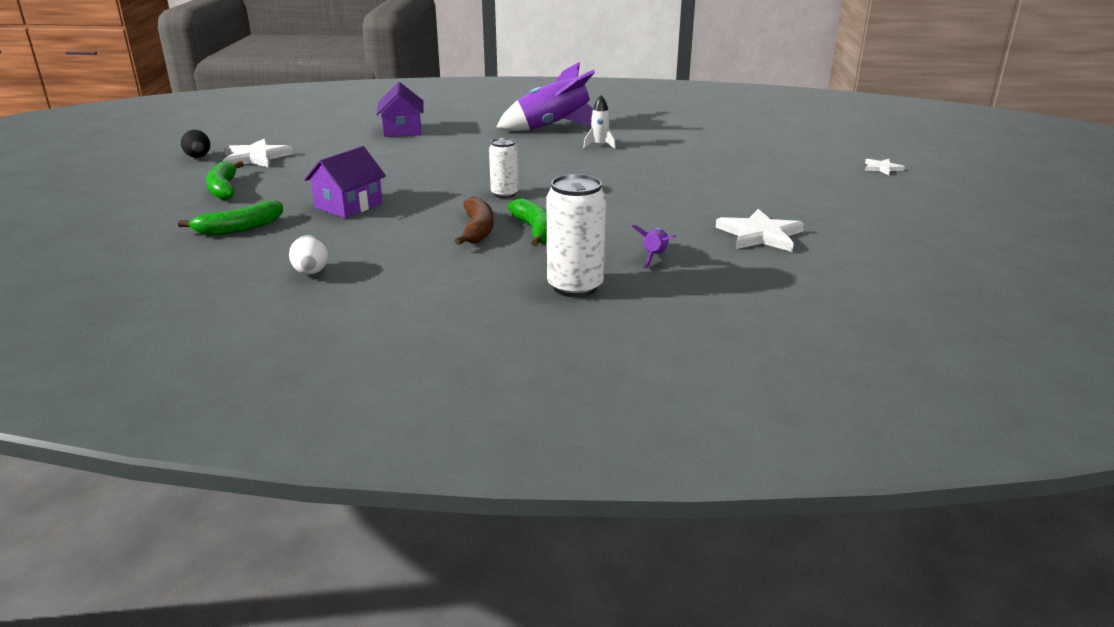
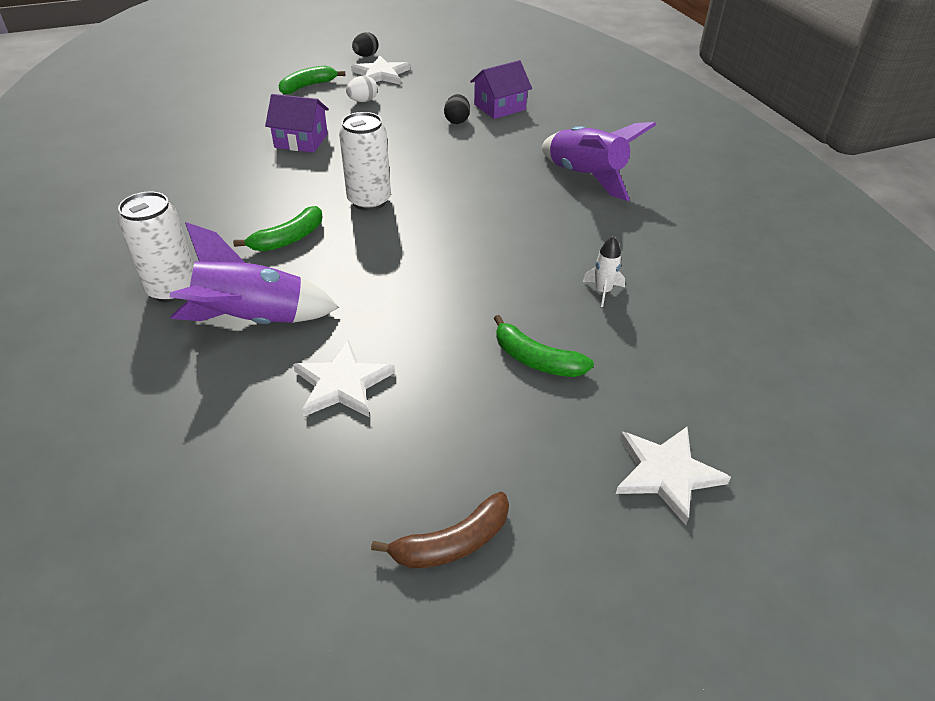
camera: 65 degrees right, 15 degrees up
(239, 228) = (236, 117): green banana -> green banana (536, 360)
(311, 272) = (168, 167): white egg -> white egg (363, 101)
(404, 146) = (457, 121): none -> black egg
(477, 230) = (277, 210): brown banana -> brown banana (452, 543)
(504, 194) = (369, 201): white can -> white can, size x1.60
(599, 145) = (553, 218): white rocket -> white rocket (603, 291)
(654, 257) = (254, 320): purple rocket -> purple rocket, size x2.18
(882, 168) = (666, 473): white star -> white star, size x1.85

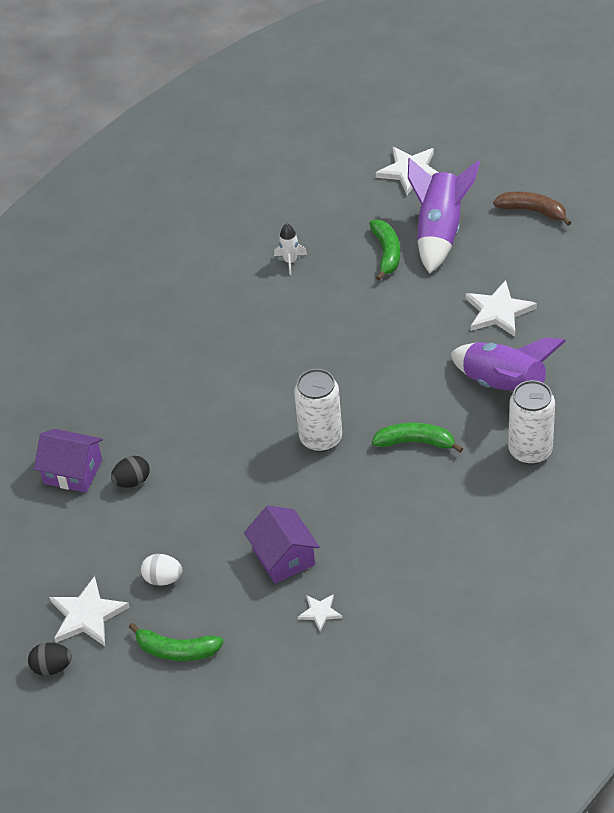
camera: 125 degrees left, 5 degrees up
(240, 133) = (320, 612): none -> white star
(585, 177) = (149, 345): purple rocket -> purple rocket (439, 232)

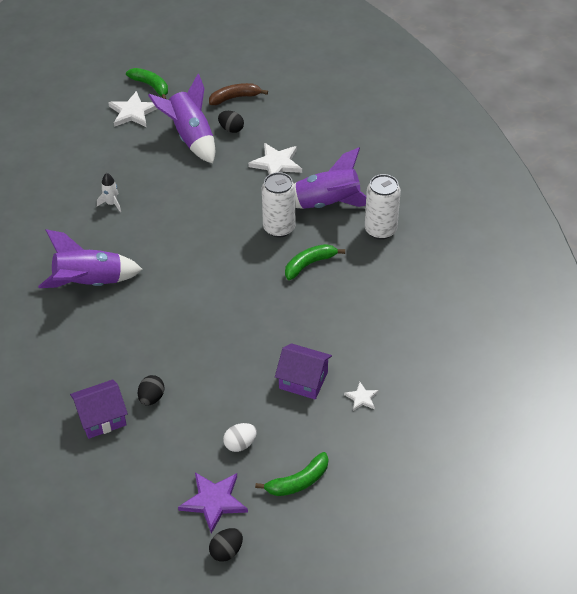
camera: 45 degrees left, 0 degrees up
(87, 615) = (214, 501): white star -> purple star
(190, 333) = (90, 283): none -> purple rocket
(321, 438) = (248, 296): white can -> white can (279, 228)
(386, 253) = (170, 166): green banana -> green banana (151, 86)
(491, 245) = (231, 129): none -> black egg

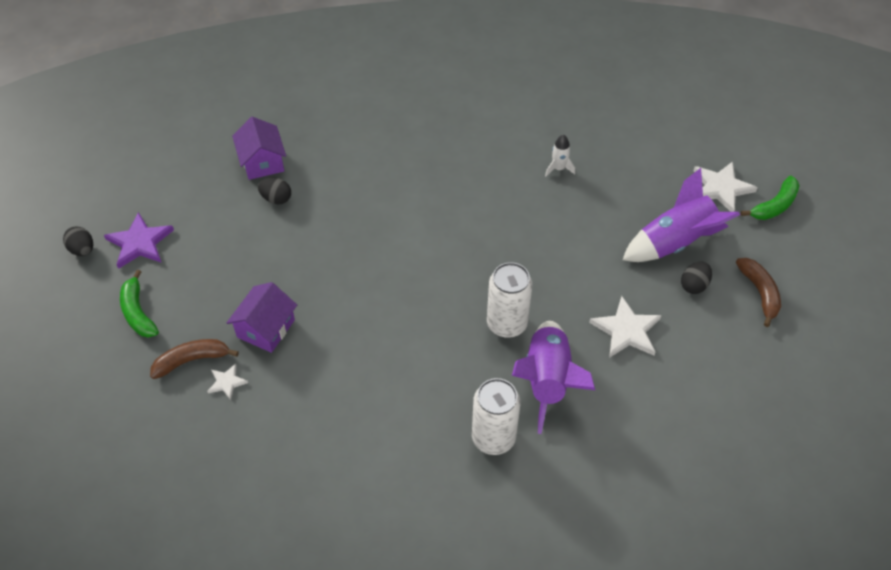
camera: 95 degrees right, 5 degrees up
(90, 283) = (439, 152): purple rocket -> none
(240, 444) = (199, 267): white egg -> none
(309, 264) = (441, 350): green banana -> none
(344, 427) = (191, 360): none -> brown banana

